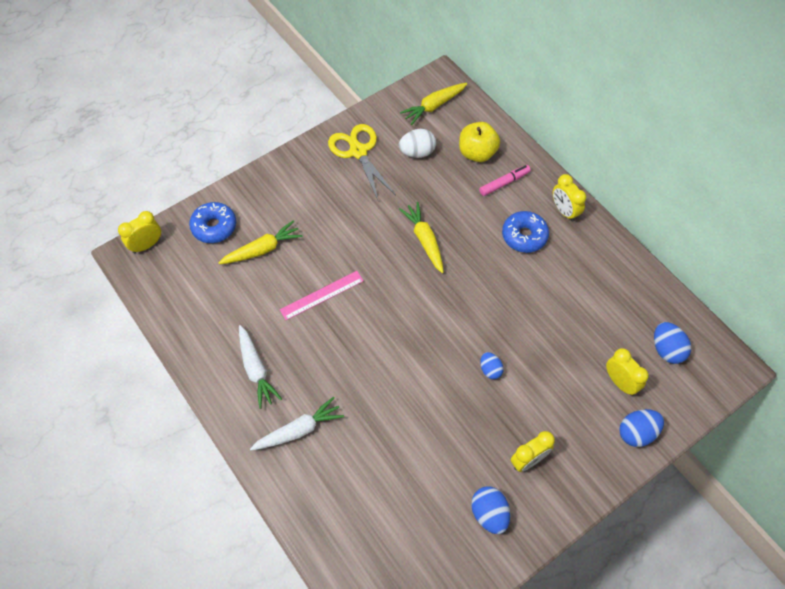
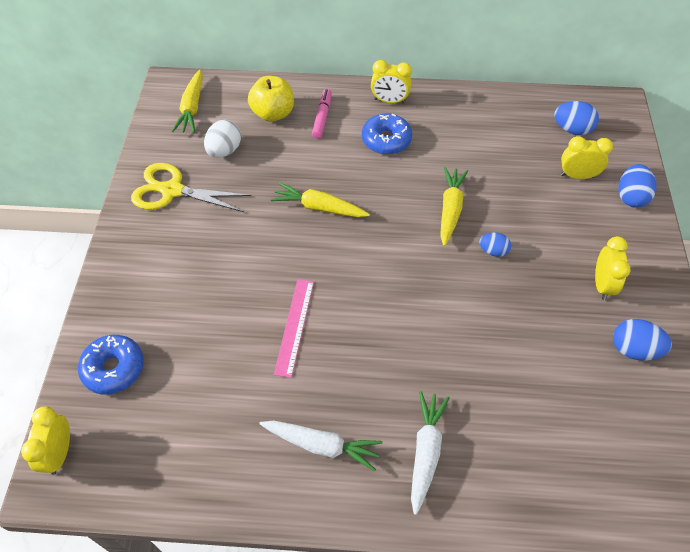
camera: 50 degrees left, 5 degrees down
(262, 249) = (189, 342): yellow carrot -> yellow carrot (450, 209)

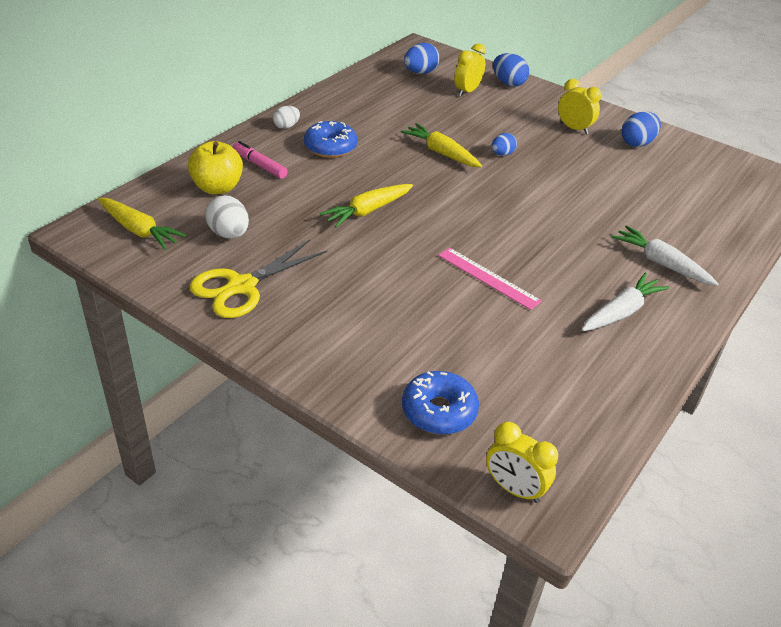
camera: 60 degrees left, 15 degrees down
(389, 101) = (286, 126): yellow clock -> white egg

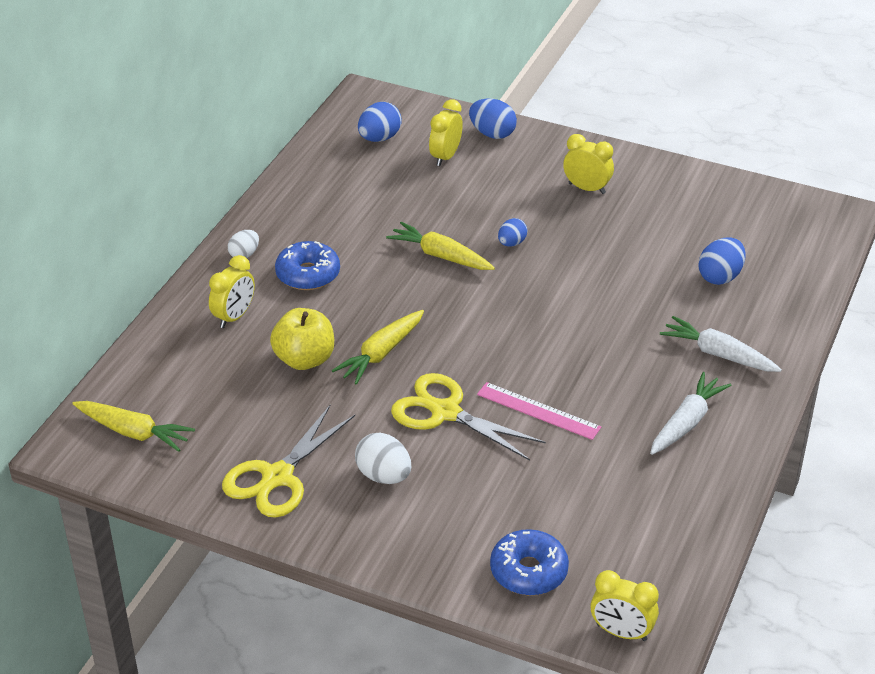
camera: 10 degrees left, 0 degrees up
(217, 188) = (198, 358): yellow apple -> yellow apple (304, 359)
(229, 234) = (237, 415): white egg -> white egg (384, 476)
(259, 165) = (234, 317): pink marker -> yellow clock
(406, 264) = (446, 412): none -> yellow scissors
(637, 143) = (664, 195): blue egg -> blue egg (720, 277)

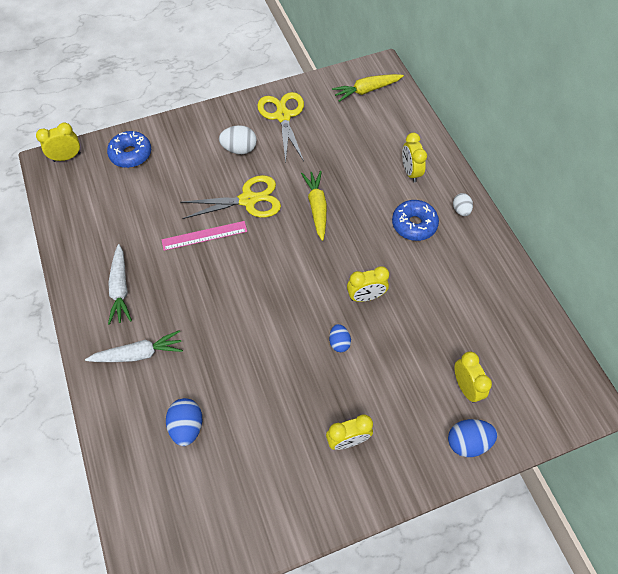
camera: 135 degrees right, 20 degrees up
(304, 359) = (347, 176): yellow apple -> none
(379, 138) = (524, 366): blue egg -> none
(440, 256) = (365, 296): yellow carrot -> yellow clock

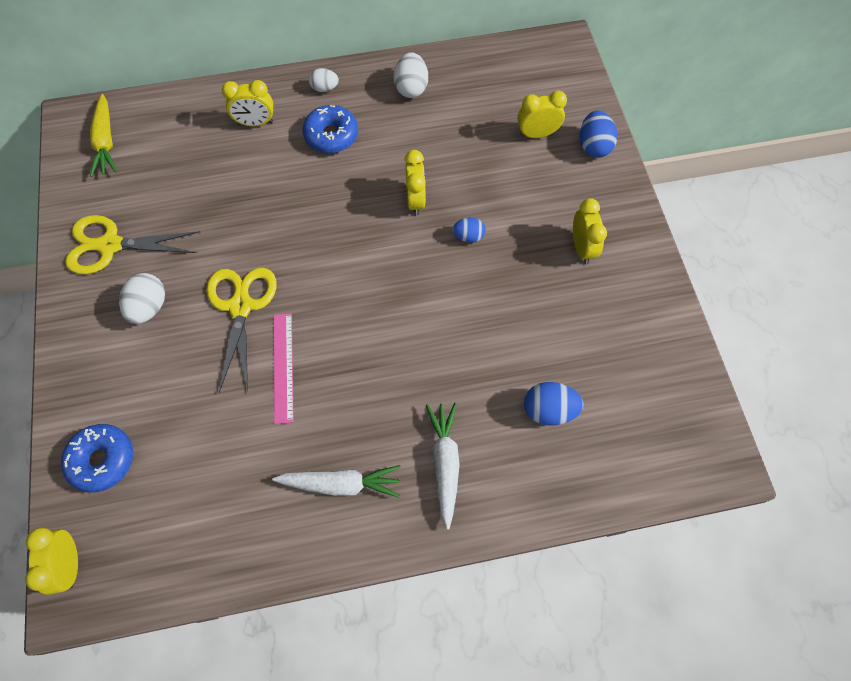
camera: 80 degrees left, 5 degrees up
(317, 207) = (277, 229): yellow carrot -> none
(484, 273) = (411, 88): none -> white egg

